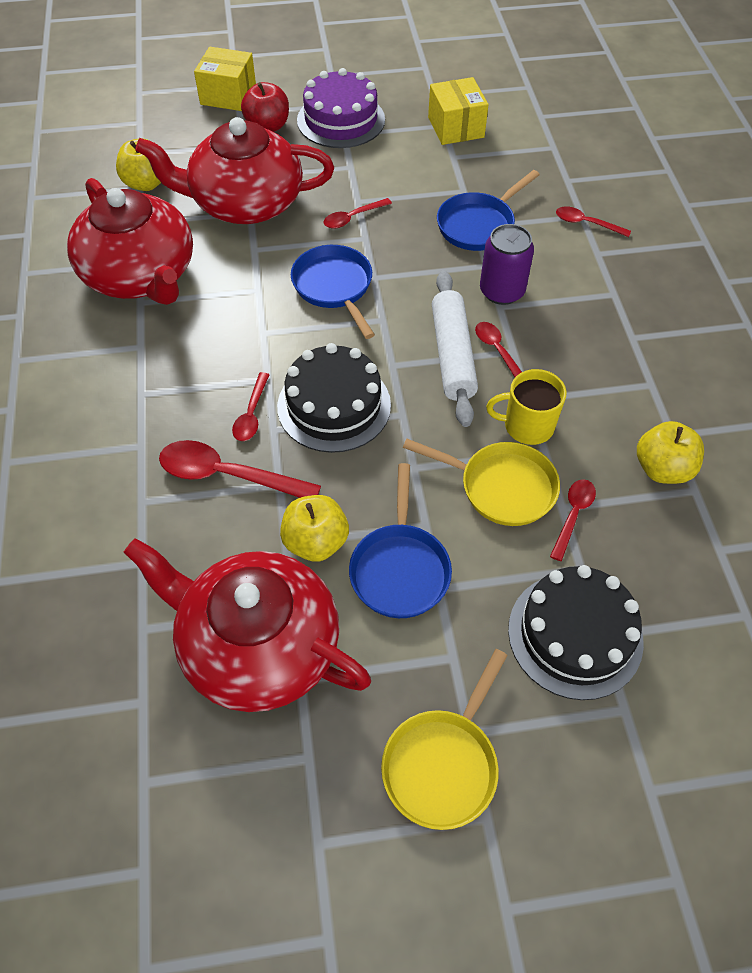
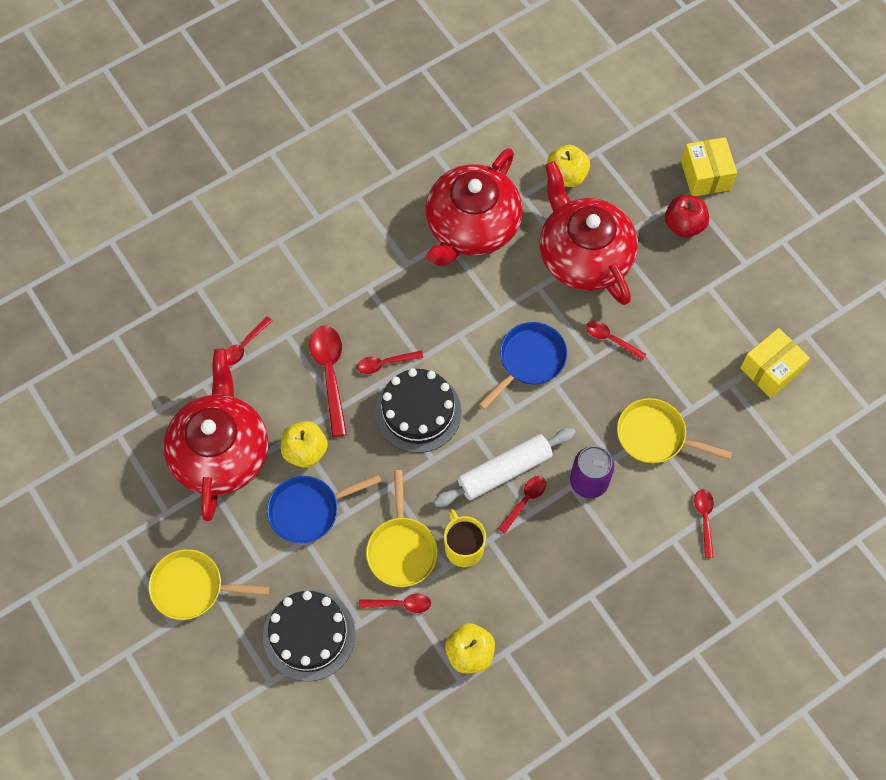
camera: 65 degrees right, 10 degrees up
(122, 557) = (244, 346): none -> red spoon
(341, 120) = (725, 276): purple cake -> none
(478, 225) = (655, 436): blue pan -> yellow pan

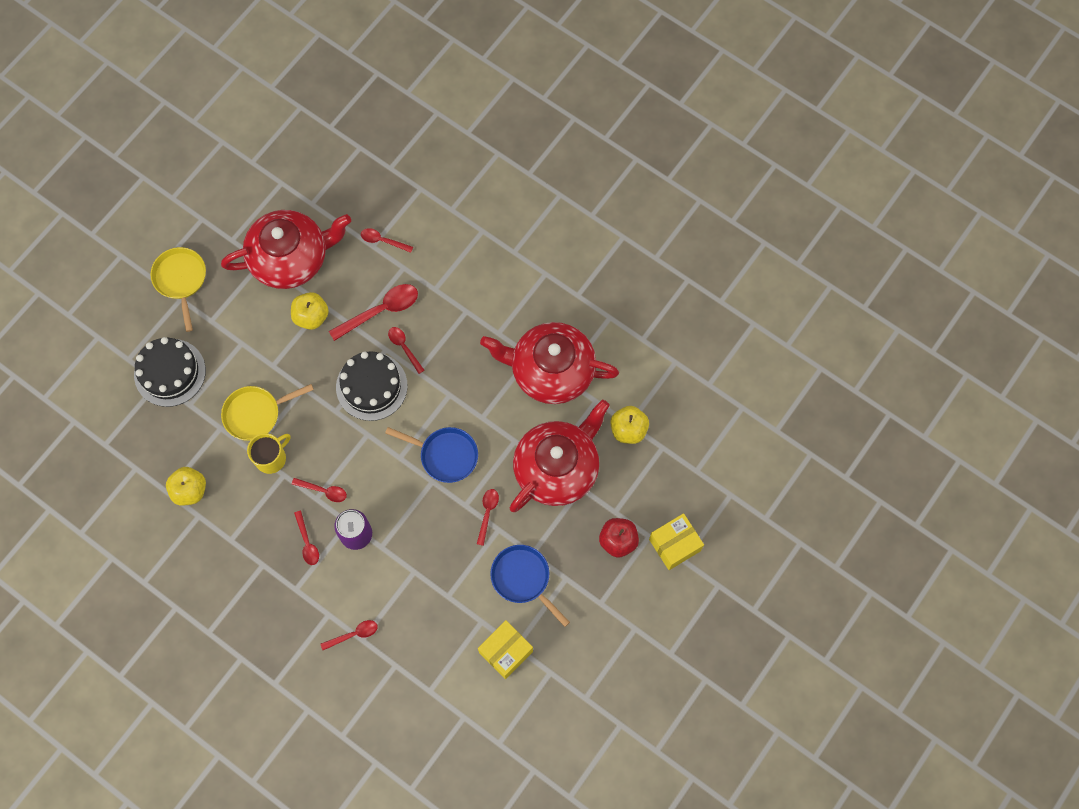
camera: 70 degrees right, 5 degrees up
(309, 510) = (265, 337): blue pan -> blue pan (523, 579)
(400, 604) = (212, 428): red spoon -> red spoon (307, 542)
(504, 471) = (343, 467): white rolling pin -> none
(655, 436) = (413, 574): yellow pan -> none
(770, 370) = (506, 651): yellow box -> yellow box turned 75 degrees counterclockwise

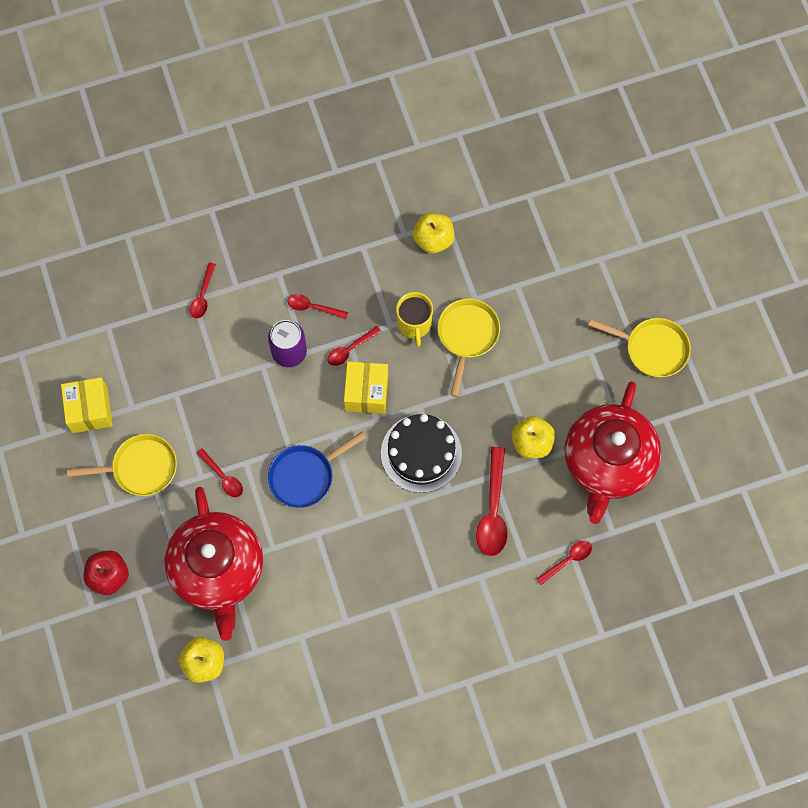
camera: 125 degrees right, 0 degrees up
(170, 372) = (561, 286): black cake -> none
(404, 347) = (439, 508): red spoon -> none
(523, 579) = (140, 468): blue pan -> yellow pan
(550, 370) = (317, 630): red teapot -> none
(674, 545) = (65, 625): yellow box -> yellow box (366, 393)

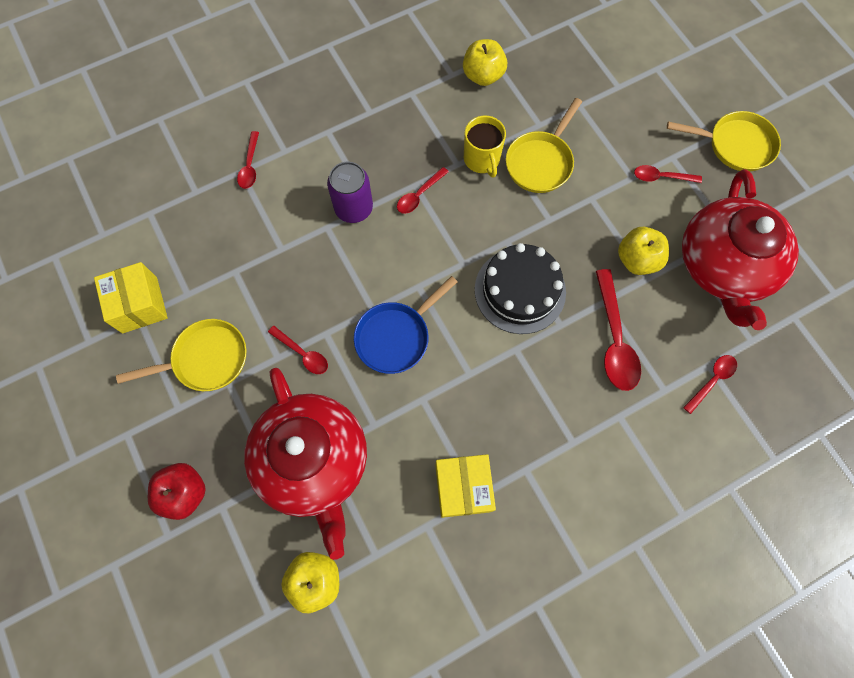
camera: 10 degrees left, 0 degrees up
(313, 307) = (371, 159): red spoon -> red spoon (661, 177)
(366, 393) = (446, 236): yellow box -> yellow box (463, 488)
(467, 336) = (540, 162): yellow pan -> yellow pan turned 150 degrees counterclockwise

